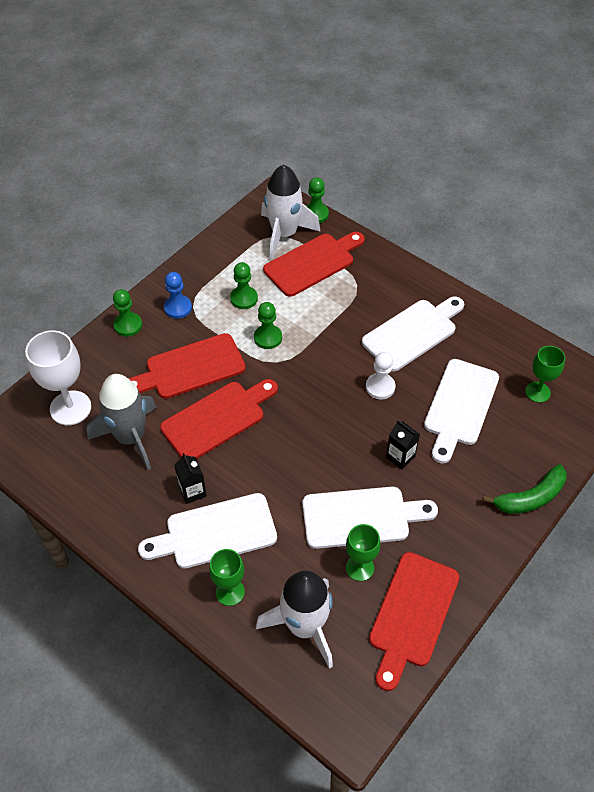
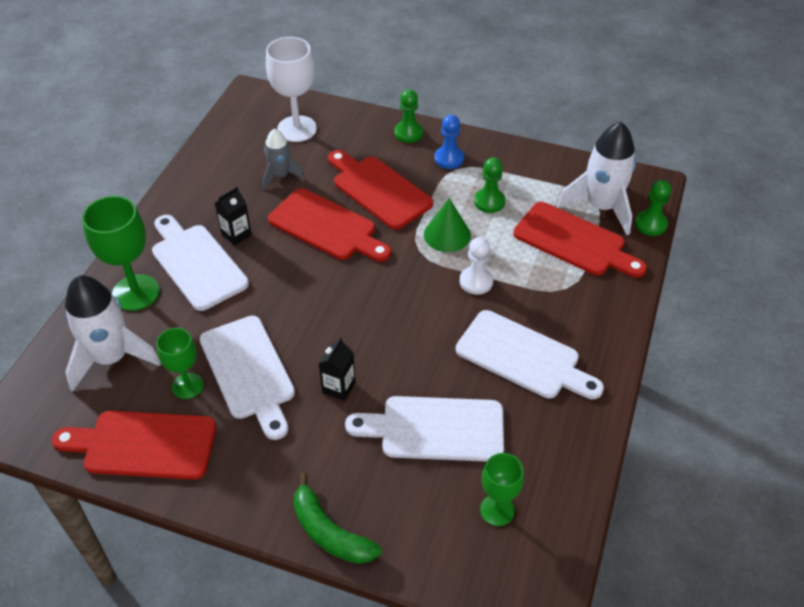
camera: 70 degrees right, 5 degrees down
(131, 437) = (280, 176): grey rocket -> grey rocket, size x0.58
(230, 592) = (136, 292): green goblet -> green goblet, size x1.62
(268, 338) = (447, 234): green pawn -> green cone
(380, 387) = (427, 346): white pawn -> white pawn (476, 281)

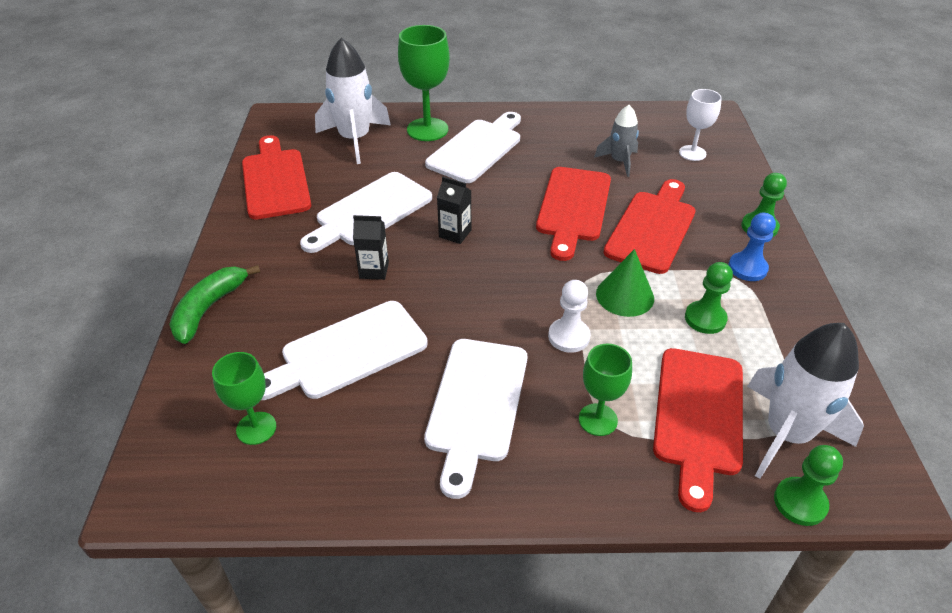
camera: 70 degrees right, 5 degrees down
(187, 386) = (342, 184): green goblet -> green goblet (598, 419)
(236, 234) = (525, 159): black carton -> black carton (455, 233)
(297, 129) = (692, 153): white goblet -> white goblet, size x0.62
(435, 429) = (347, 352): white cutting board -> white cutting board turned 105 degrees counterclockwise

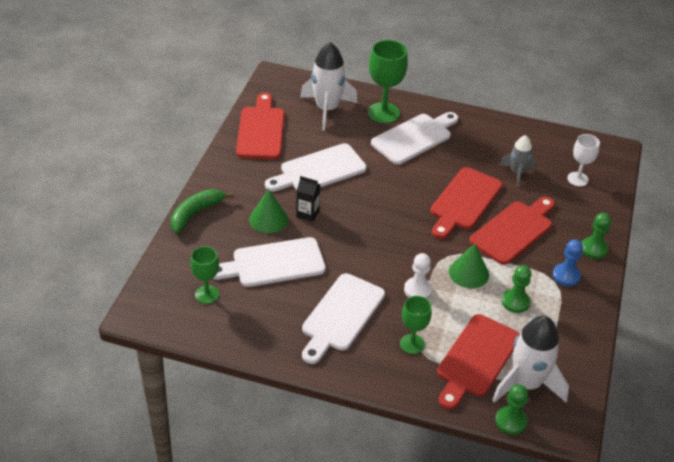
camera: 15 degrees right, 0 degrees up
(320, 291) = (268, 219): none -> green cone
(455, 233) = (371, 200): black carton -> none

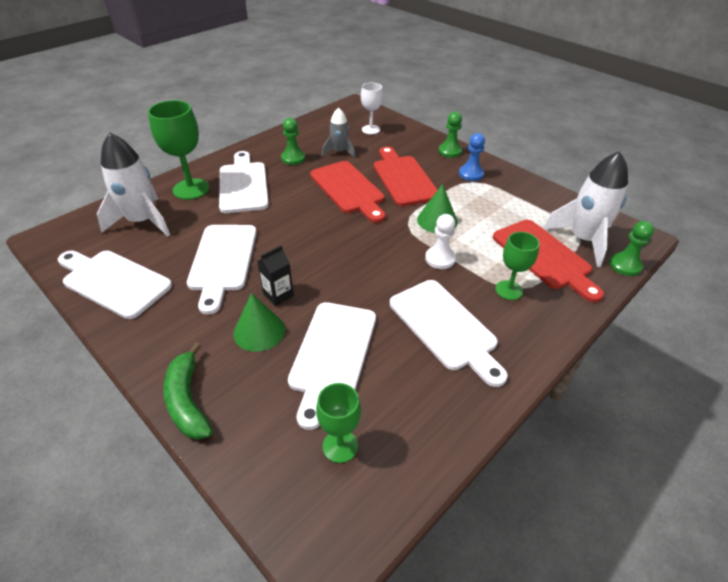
camera: 60 degrees left, 0 degrees up
(261, 130) = (113, 281): red cutting board -> white cutting board
(515, 302) = (486, 209): green pawn -> green pawn (293, 158)

